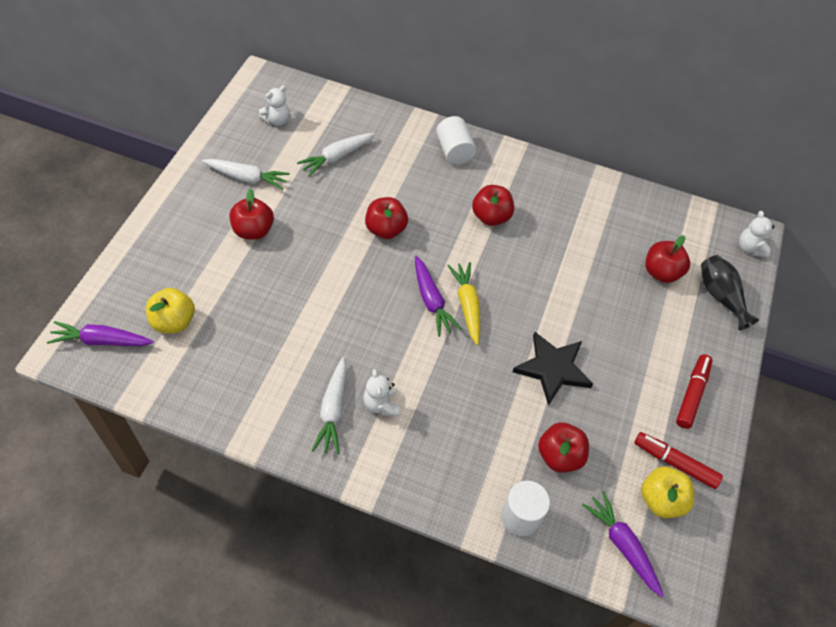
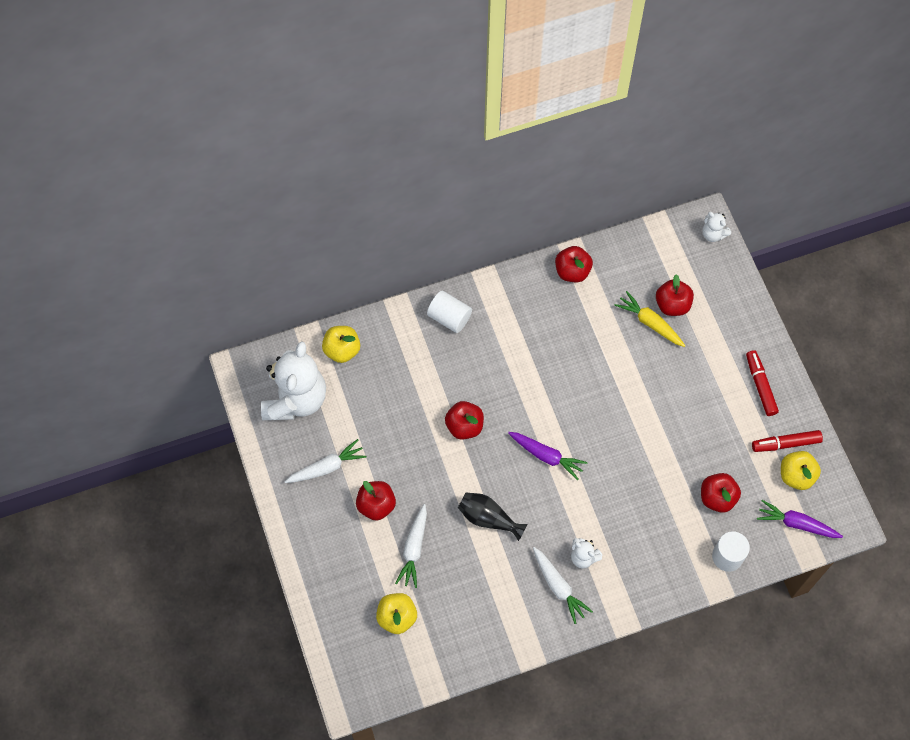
camera: 35 degrees left, 10 degrees up
(101, 341) = (365, 671): purple carrot -> none
(277, 120) = (295, 399): white teddy bear -> white teddy bear, size x2.28
(336, 157) = (372, 395): white carrot -> white carrot (414, 549)
(347, 115) = (342, 350): none -> yellow apple
(467, 305) = (571, 439): yellow carrot -> yellow carrot (650, 323)
(491, 217) = (525, 354): red apple -> red apple (572, 271)
(552, 369) = (664, 440): black star -> none
(720, 297) = (723, 293): black vase -> black vase (488, 518)

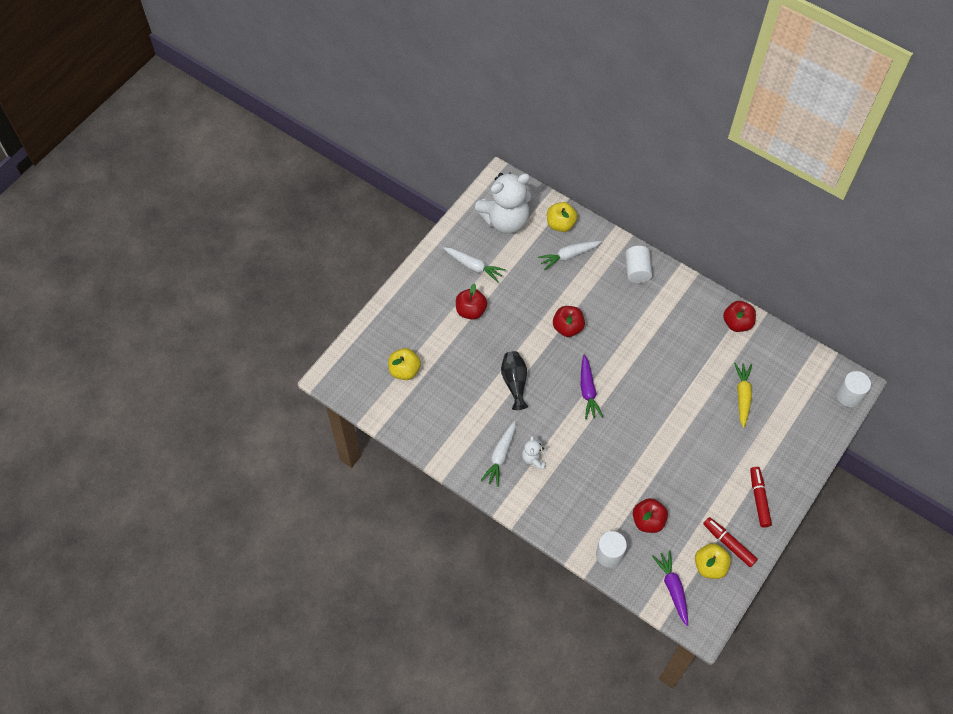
camera: 55 degrees right, 5 degrees down
(414, 549) = (458, 351): white carrot -> white carrot (568, 256)
(672, 305) = (769, 402): red apple -> none
(713, 234) = (849, 396): white teddy bear -> white cylinder
(760, 385) = (759, 499): red marker -> red marker turned 45 degrees counterclockwise

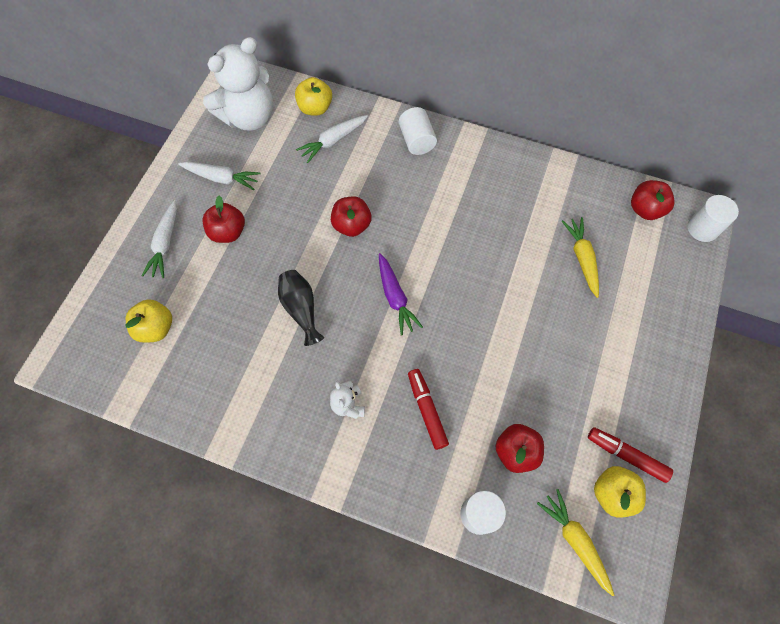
camera: 15 degrees left, 5 degrees up
(500, 456) = (303, 412): white carrot -> white carrot (165, 244)
(672, 588) = (575, 540): purple carrot -> yellow carrot
(737, 323) = (548, 174): red apple -> red apple (645, 209)
(759, 499) = (643, 384): red marker -> red marker (427, 410)

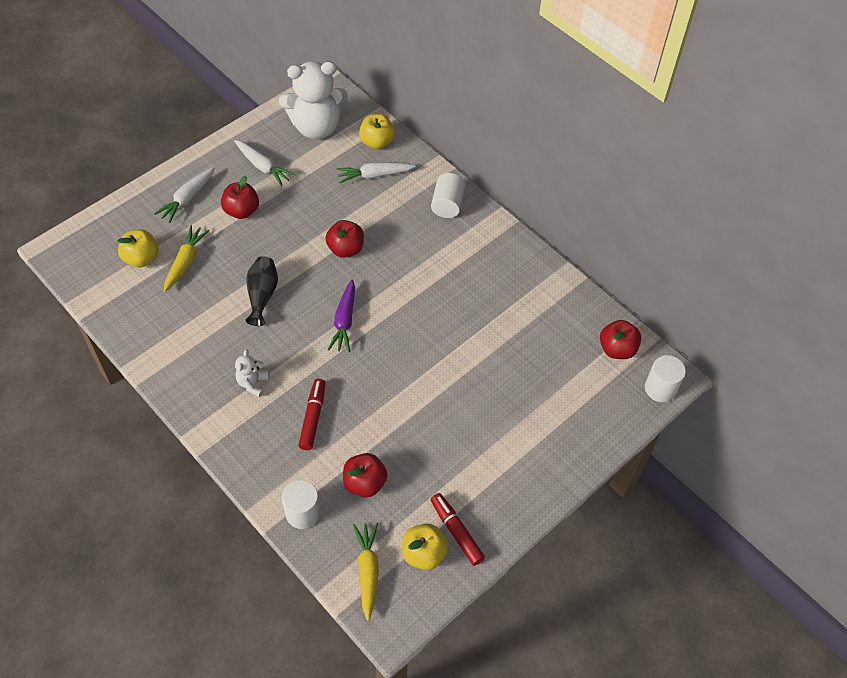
camera: 25 degrees right, 10 degrees down
(582, 258) = (528, 363): yellow carrot -> yellow carrot (185, 262)

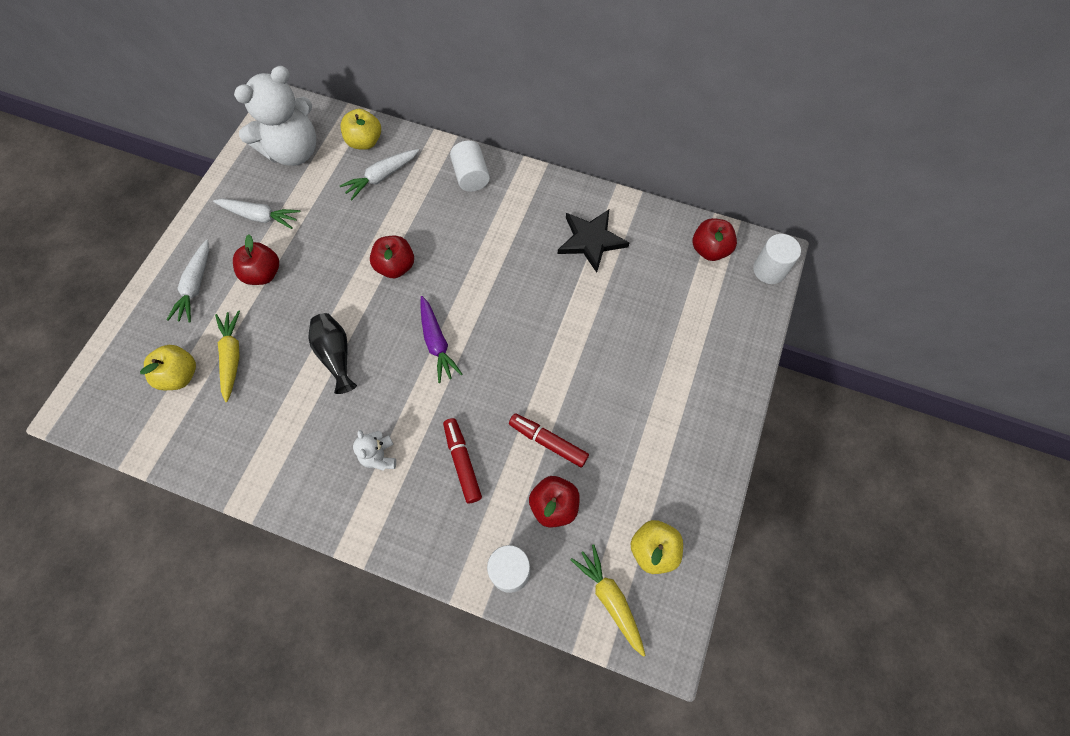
camera: 25 degrees left, 10 degrees up
(456, 532) = (671, 510): red marker -> red marker (548, 442)
(517, 297) = (591, 240): none -> black star

